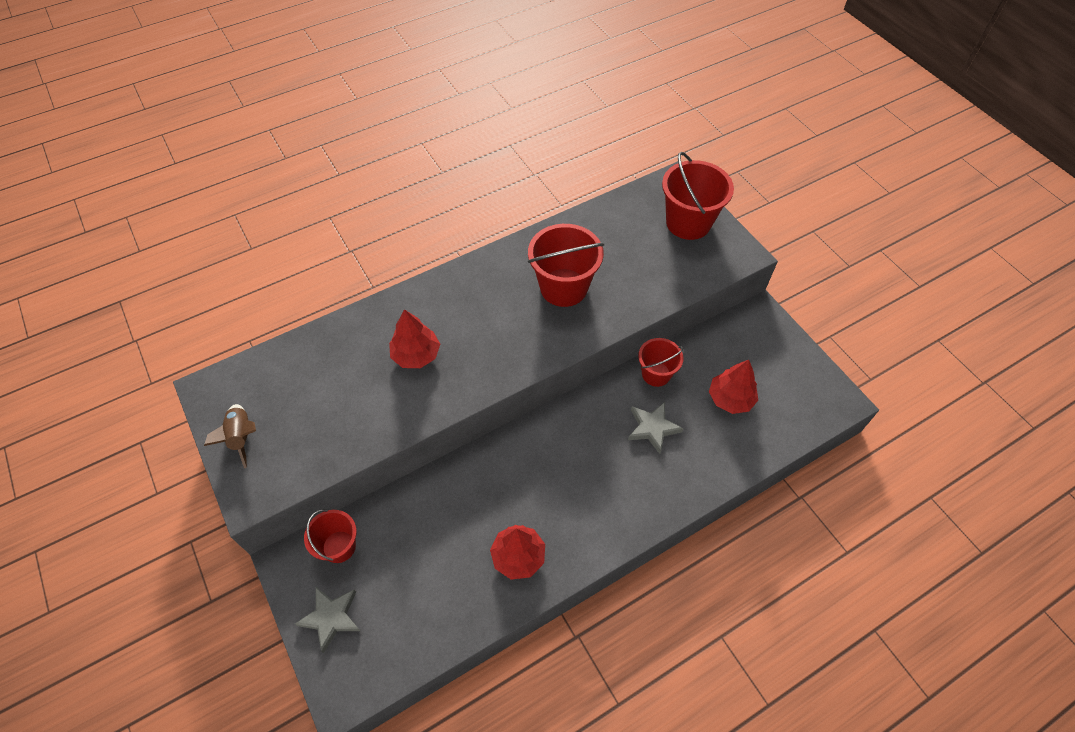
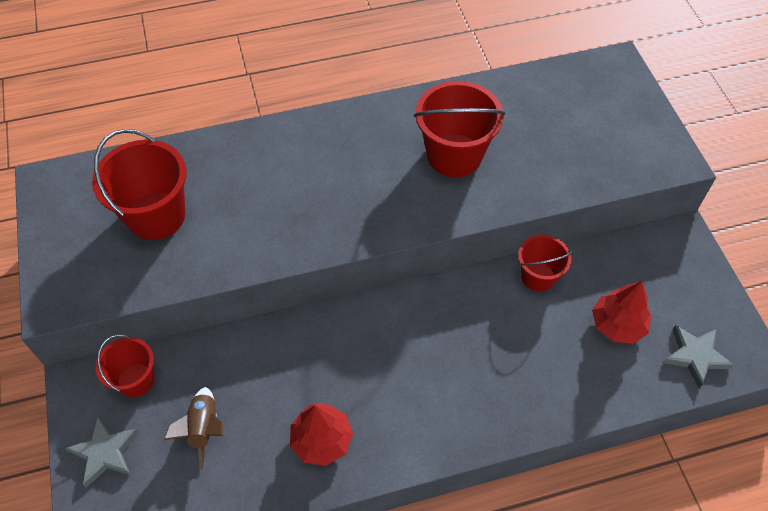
camera: 15 degrees right, 0 degrees up
(242, 437) = (64, 239): brown rocket -> brown rocket (204, 429)
(416, 355) = (270, 193): red tree -> none
(652, 428) = (516, 336): grey star -> grey star (695, 356)
(688, 223) = (621, 112): red bucket -> red bucket (156, 215)

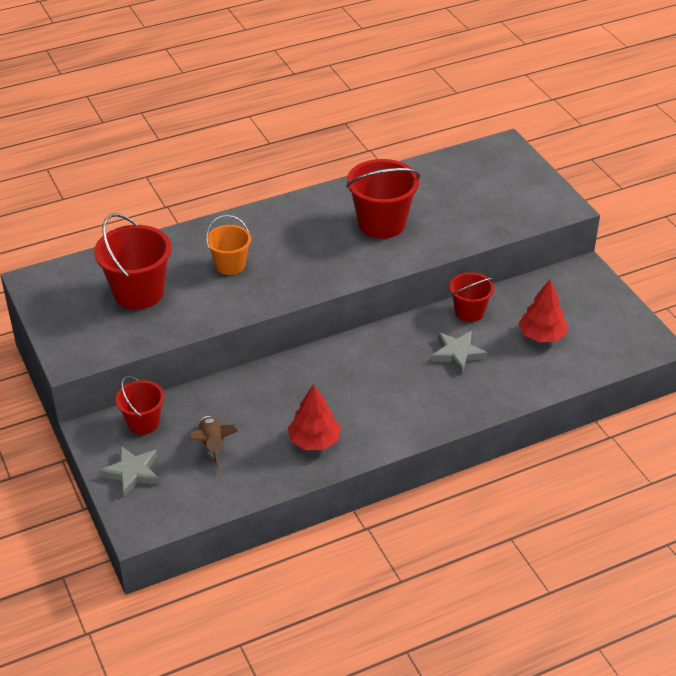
camera: 10 degrees left, 15 degrees down
(268, 191) = (230, 265): none -> orange bucket
(695, 356) = (608, 348): grey star -> grey star (457, 353)

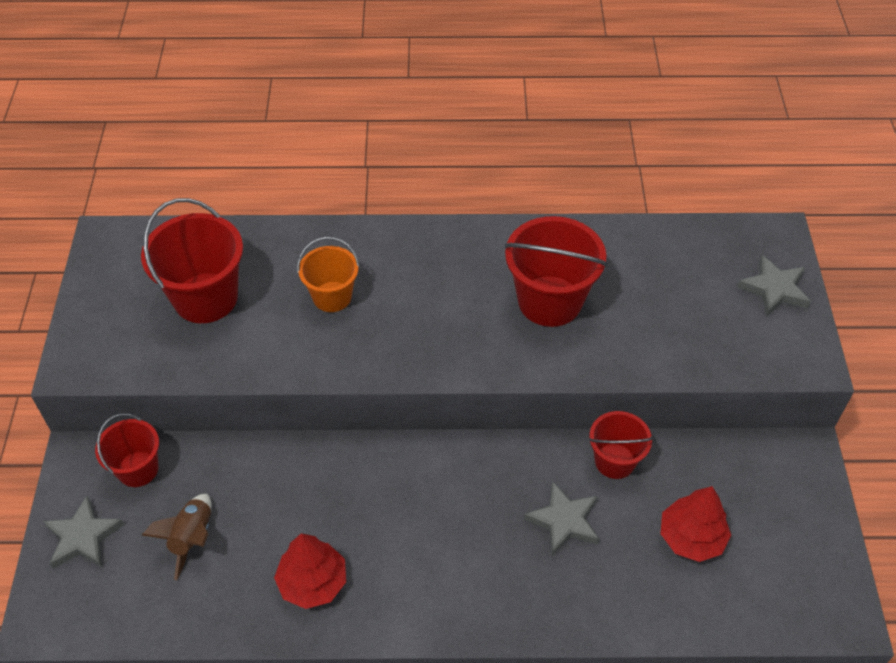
camera: 25 degrees right, 10 degrees up
(521, 175) = (774, 289): none -> grey star

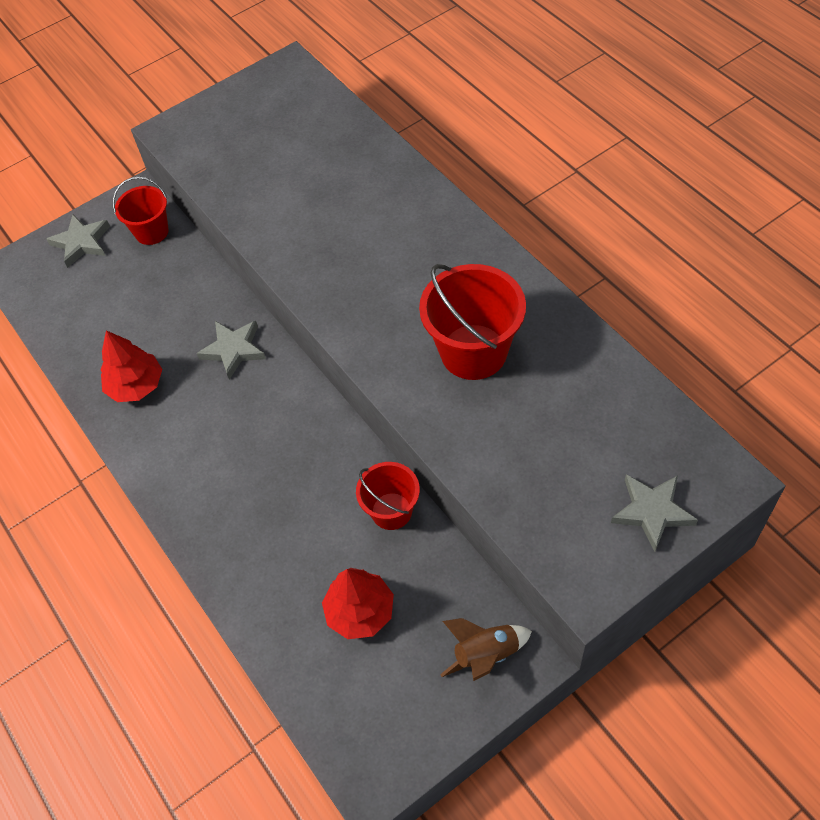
camera: 60 degrees right, 5 degrees up
(192, 538) = (121, 297): brown rocket -> brown rocket (486, 655)
(205, 298) = (284, 152): red bucket -> none
(332, 297) = (349, 217): orange bucket -> none
(564, 521) = (305, 509): grey star -> grey star (234, 350)

